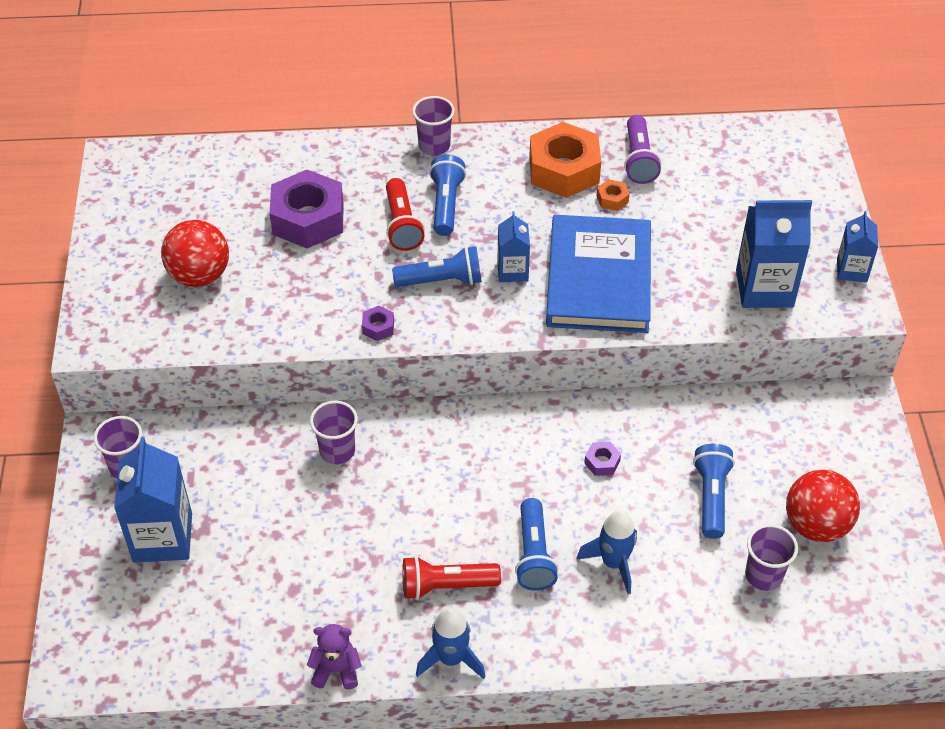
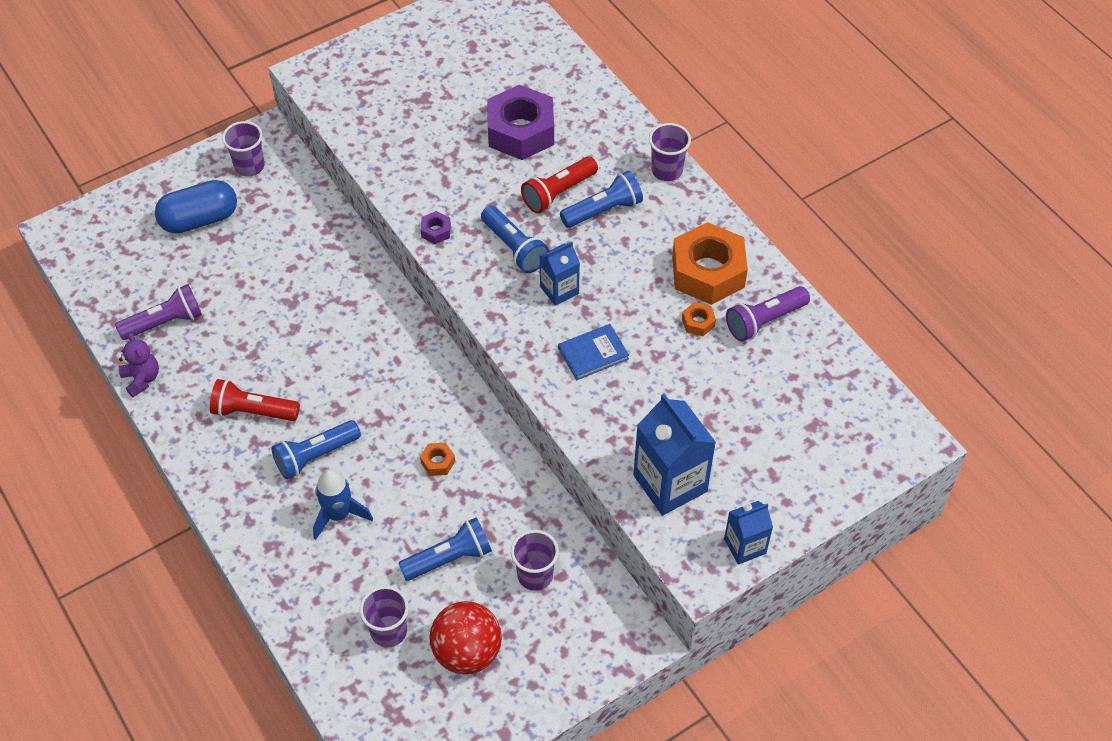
camera: 60 degrees right, 5 degrees up
(162, 537) = (199, 219): blue carton -> blue capsule
(199, 275) = (414, 98): red ball -> none
(277, 621) = (165, 322): none -> purple flashlight
(337, 451) = (340, 281): purple cup -> purple cup (535, 575)
(446, 586) = (253, 411): red flashlight -> red flashlight turned 45 degrees counterclockwise
(451, 659) = (188, 446): blue rocket -> none
(598, 279) = (593, 354): blue book -> blue book, size x0.43
(602, 462) = (438, 462): purple nut -> orange nut

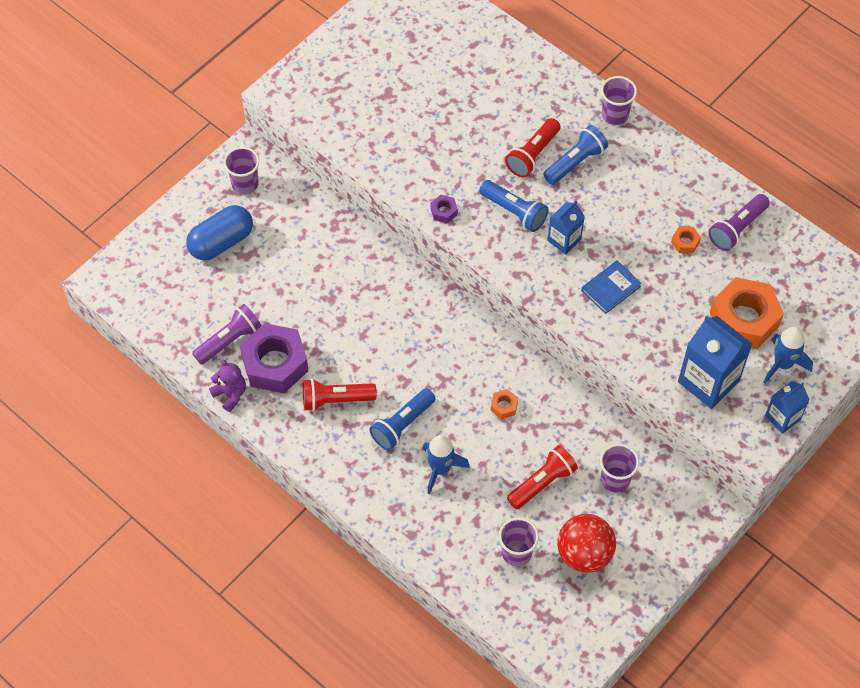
camera: 15 degrees left, 5 degrees up
(449, 558) = (542, 483): blue flashlight -> red flashlight
(520, 131) = (481, 106): purple nut -> purple nut (275, 364)
(708, 272) = (678, 197): orange nut -> orange nut (744, 319)
(766, 484) = (783, 364): none -> blue rocket

